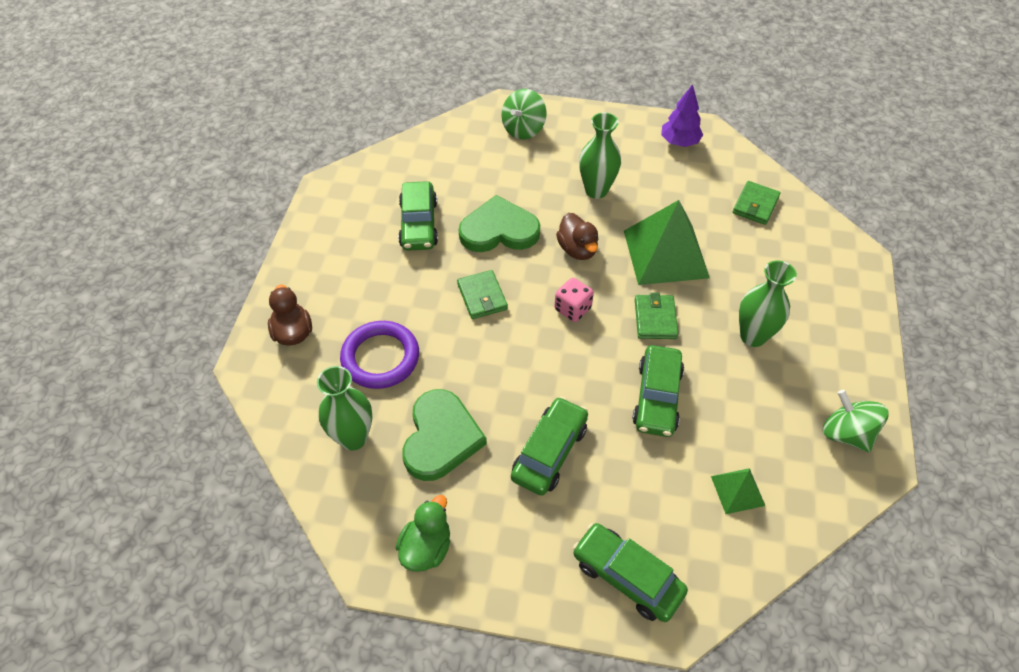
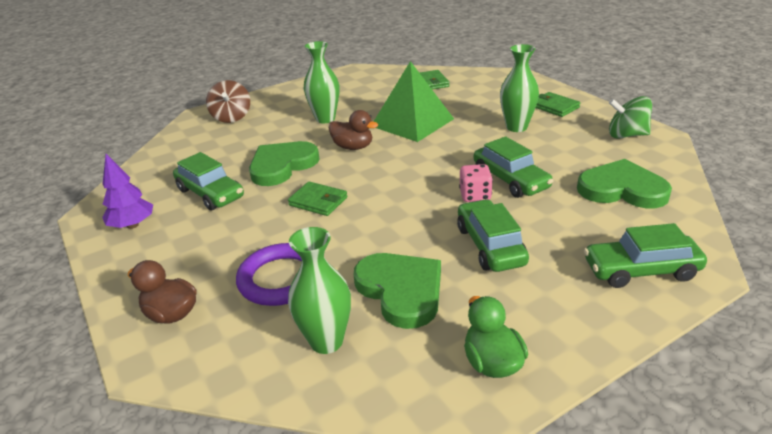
camera: 40 degrees left, 20 degrees down
(523, 129) = (231, 117): green spinning top -> brown spinning top
(572, 309) = (393, 173): pink dice -> pink dice (475, 195)
(655, 319) = (451, 149): green wallet -> green wallet (554, 107)
(679, 142) = (347, 80): purple tree -> purple tree (132, 225)
(737, 490) = (622, 189): green pyramid -> green heart

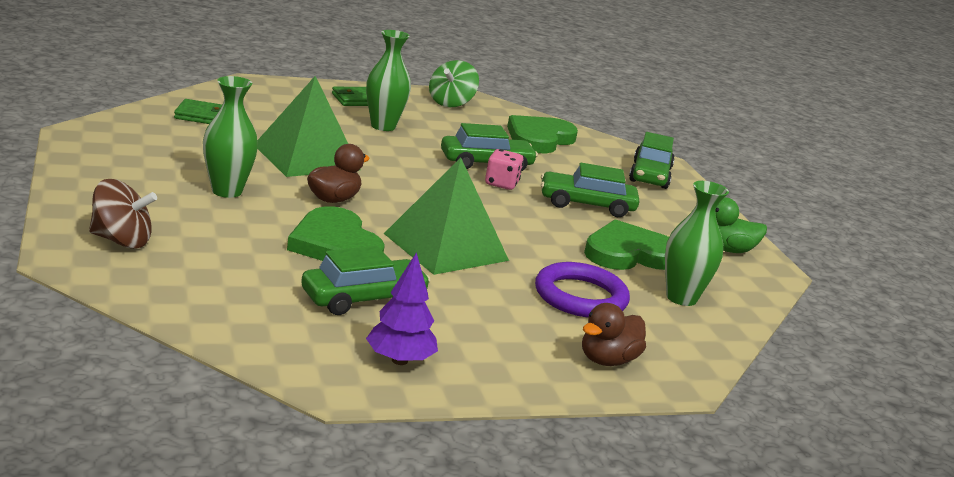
camera: 80 degrees left, 10 degrees down
(318, 201) = (446, 247): green wallet -> green pyramid

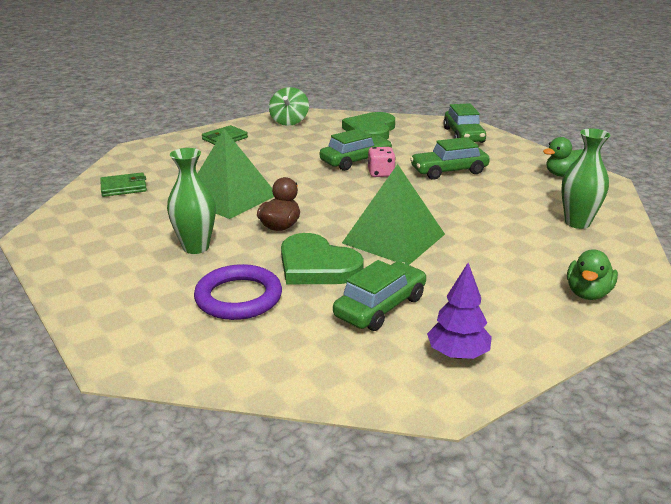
camera: 15 degrees left, 5 degrees up
(121, 241) = (150, 325): brown spinning top -> none
(383, 126) = (261, 154): green vase -> none
(580, 296) = (518, 246): purple ring -> purple ring (238, 297)
(607, 360) = (587, 293): brown duck -> green duck
(629, 253) = (512, 199): green heart -> none

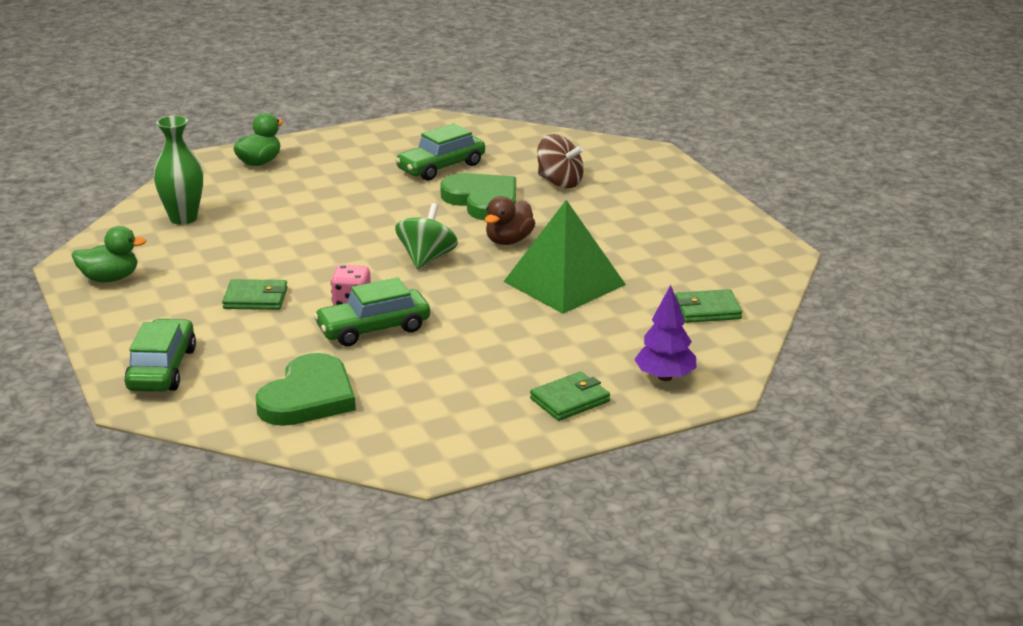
camera: 170 degrees left, 0 degrees up
(196, 247) = (601, 226): green vase -> none
(238, 297) = (559, 182): purple ring -> brown spinning top
(289, 121) = (445, 439): green spinning top -> green spinning top (427, 258)
(394, 238) = (393, 218): green pyramid -> none
(449, 171) = (255, 298): green car -> green wallet
(457, 354) = (401, 138): purple tree -> purple tree (665, 377)

